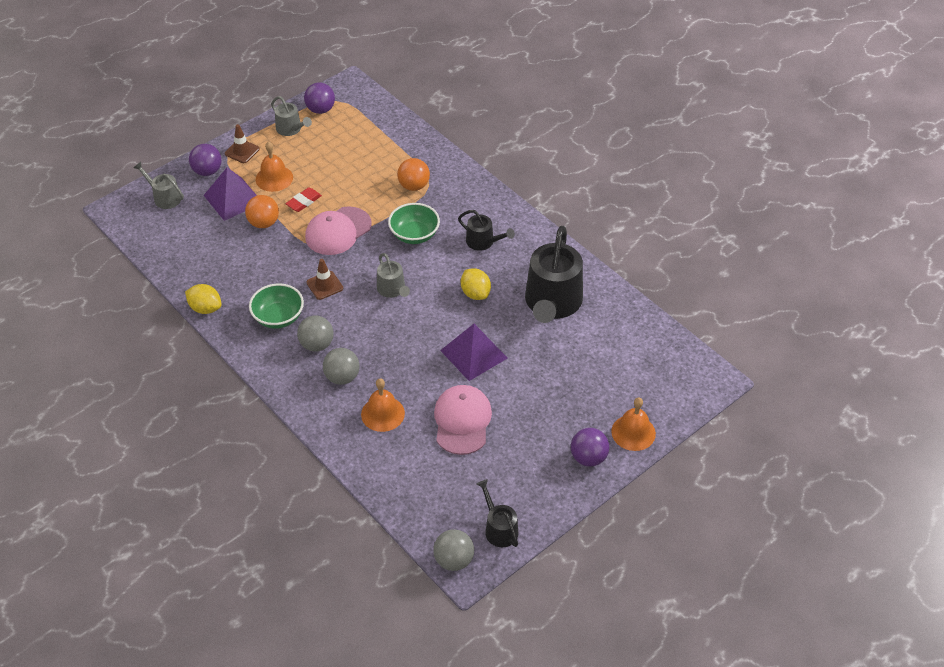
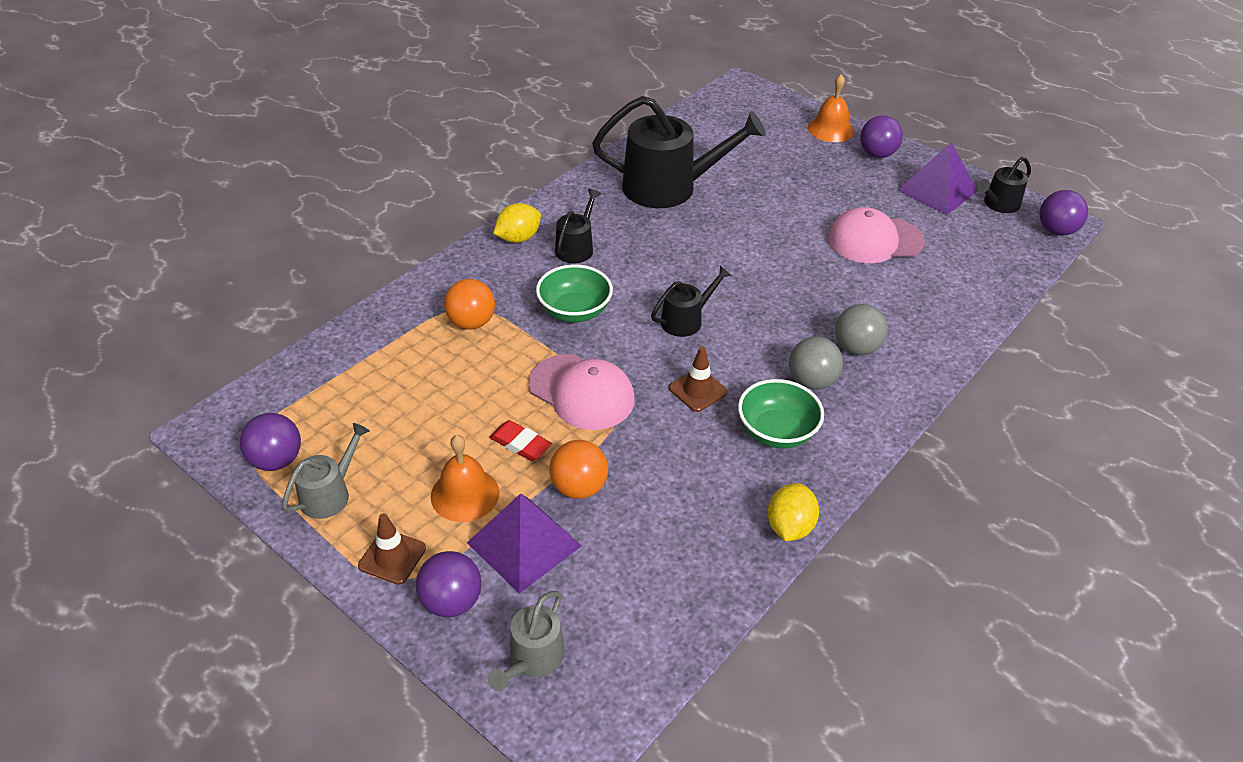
camera: 100 degrees left, 5 degrees down
(382, 413) = (896, 304): orange bell -> none
(392, 290) = (686, 320): grey watering can -> black watering can
(454, 560) = (1056, 230): grey ball -> purple ball
(473, 354) = (770, 240): purple pyramid -> purple pyramid (937, 190)
(475, 293) = (671, 246): yellow lemon -> yellow lemon (518, 238)

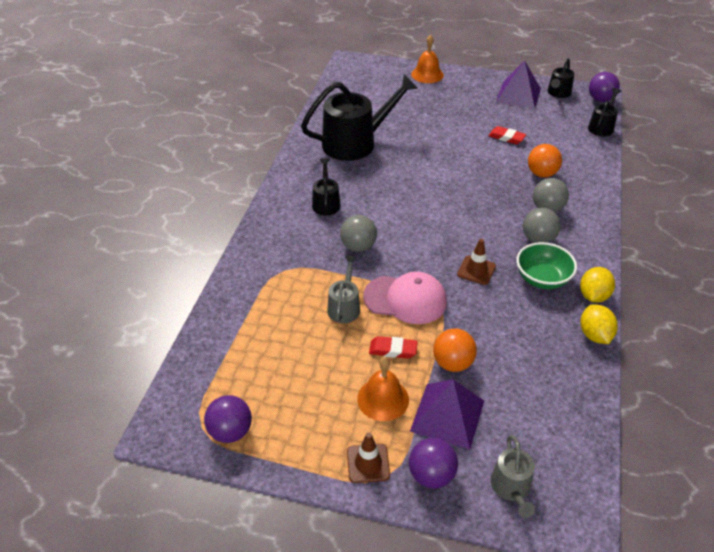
camera: 25 degrees left, 0 degrees up
(329, 494) = (289, 439): grey watering can -> grey watering can (344, 307)
(471, 322) = (294, 279): orange ball -> orange ball (541, 174)
(518, 238) = (281, 210): yellow lemon -> yellow lemon (593, 296)
(574, 311) = (358, 246): green bowl -> grey ball
(686, 320) = (434, 227): black watering can -> black watering can (602, 127)
(874, 240) = (506, 137): pink cap -> red eraser
(877, 154) = (467, 82): purple ball -> none

